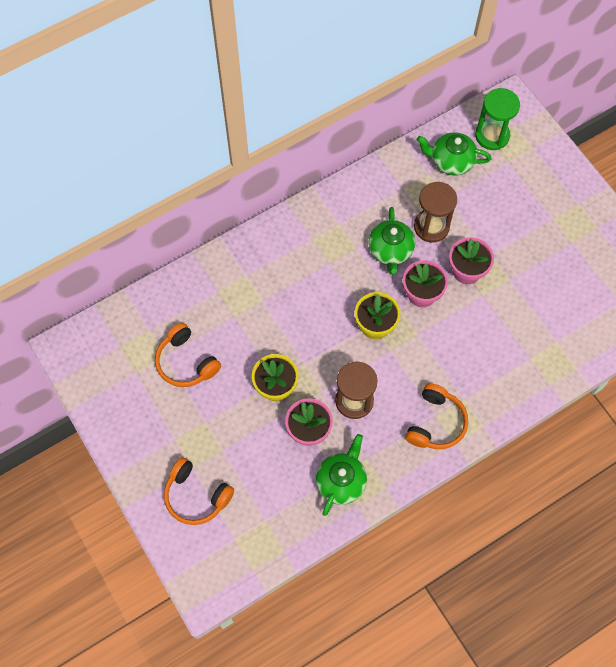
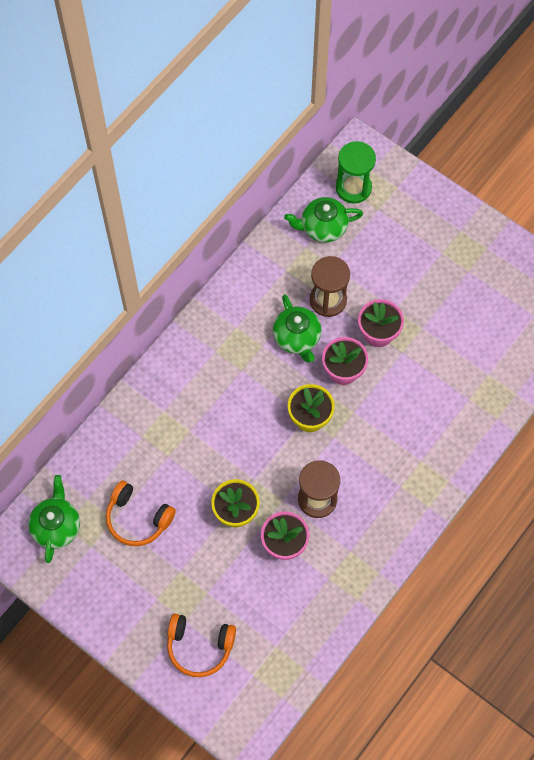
camera: 20 degrees left, 0 degrees up
(341, 481) = (334, 582): green teapot -> green teapot (56, 526)
(436, 423) = (403, 493): orange headphones -> none

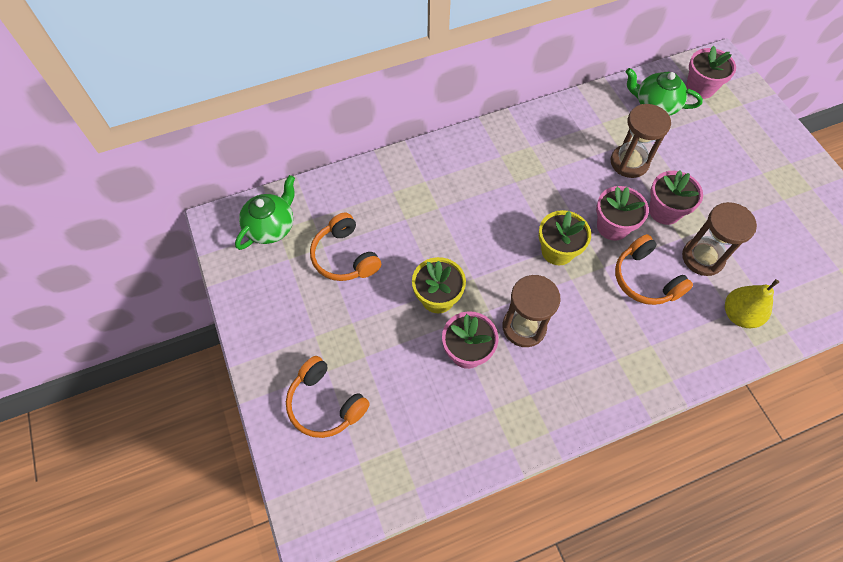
camera: 30 degrees right, 5 degrees down
(297, 338) = (583, 179): green teapot -> none
(353, 188) = (700, 88): green hourglass -> pink flower pot
(391, 405) = (645, 279): none -> orange headphones
(427, 362) = (702, 258): none -> brown hourglass
(475, 398) = (739, 315): none -> yellow pear

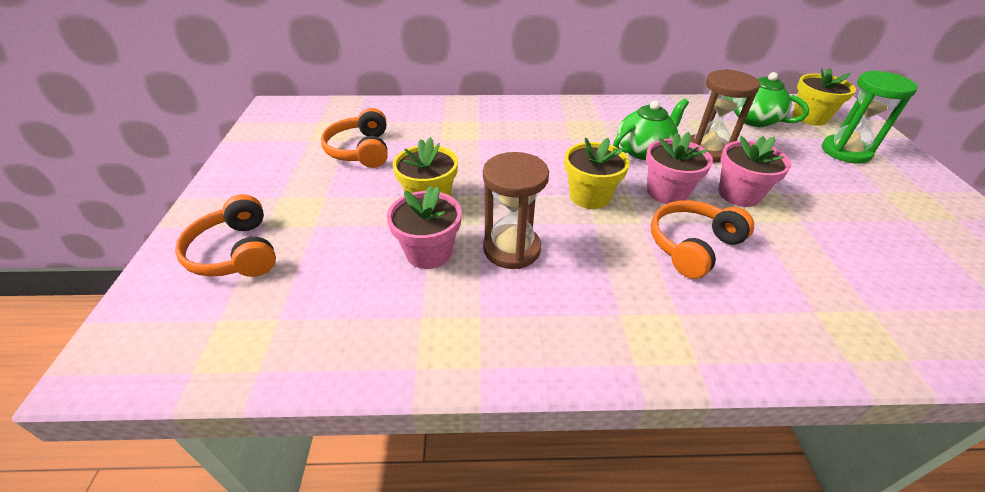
camera: 20 degrees right, 20 degrees down
(271, 227) = (314, 118): green teapot -> green teapot (643, 150)
(645, 279) = (692, 246): orange headphones -> orange headphones turned 60 degrees clockwise
(700, 88) = (809, 117): pink flower pot -> yellow flower pot
(702, 258) = (781, 245): brown hourglass -> none
(732, 129) = (845, 152): none -> green hourglass
(739, 315) = (826, 316): yellow pear -> none

